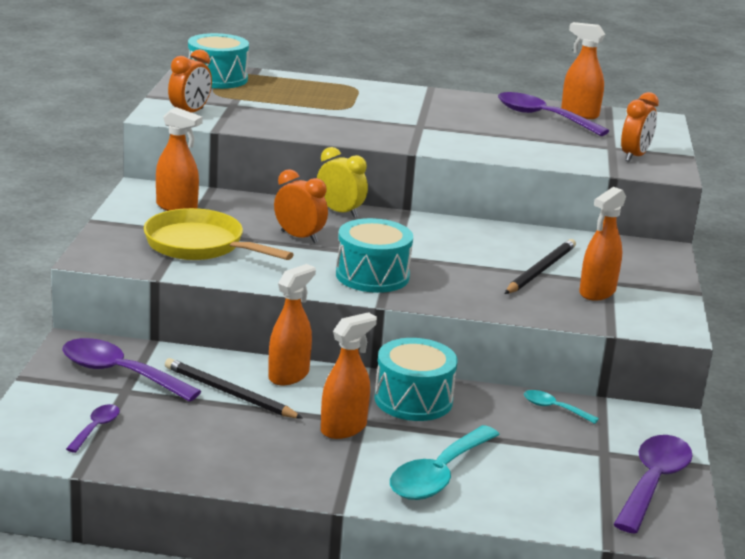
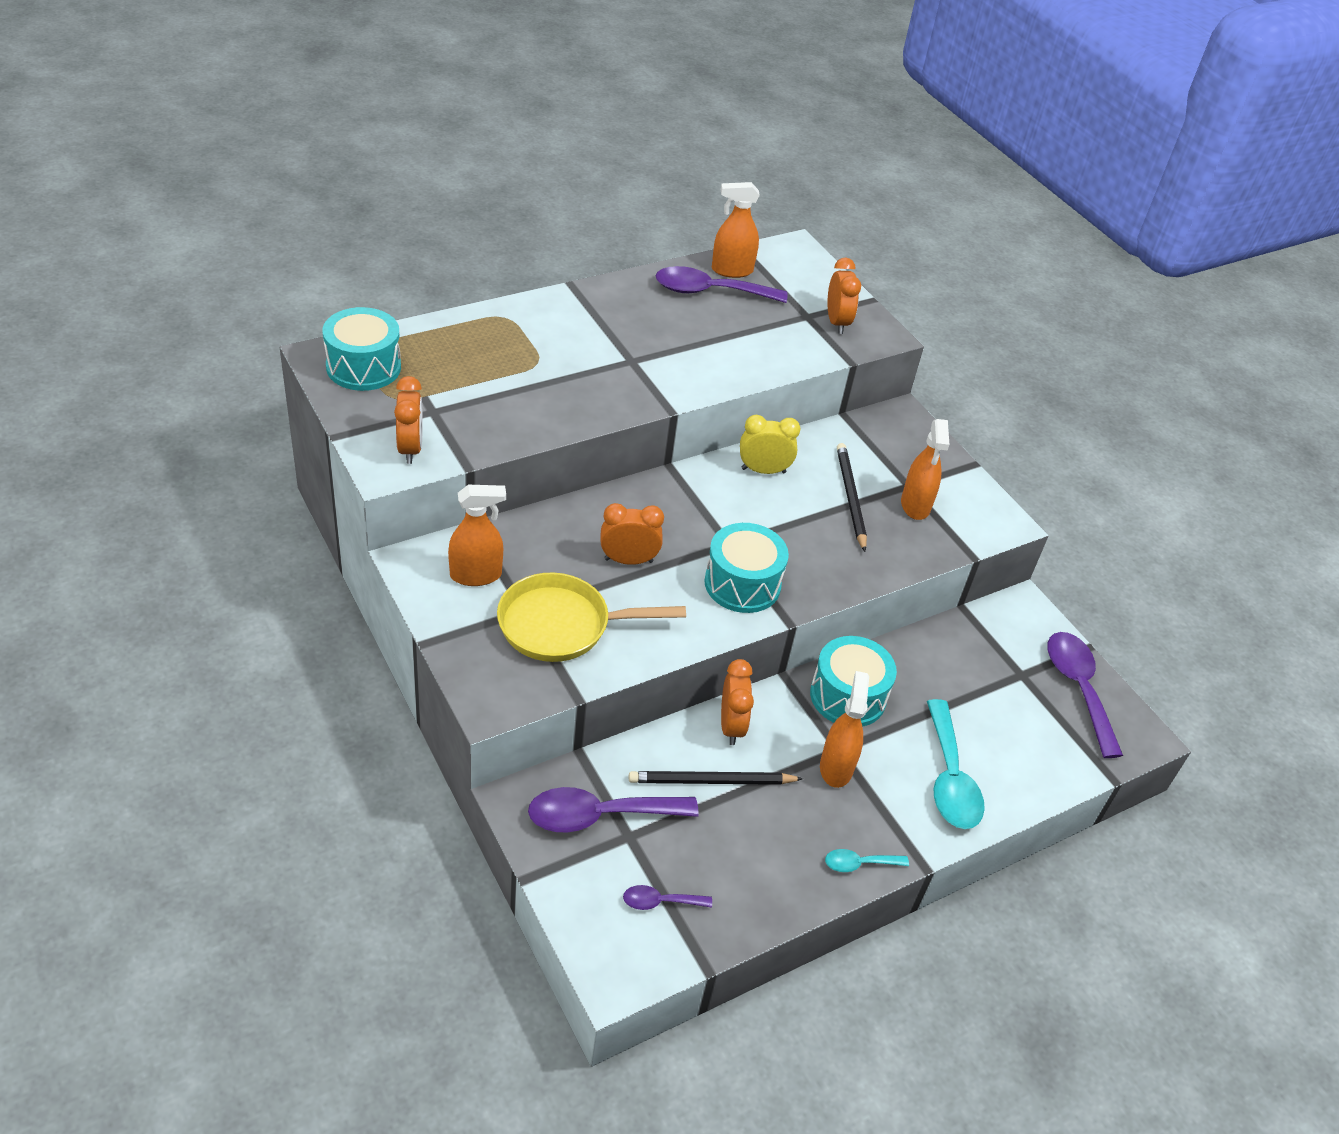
camera: 40 degrees left, 20 degrees up
(96, 428) = (660, 902): purple spoon -> purple spoon turned 75 degrees counterclockwise
(289, 375) = (731, 726): orange spray bottle -> orange clock
(340, 212) = (621, 500): yellow clock -> yellow clock (763, 470)
(553, 408) = (945, 641): turquoise spoon -> turquoise spoon (859, 864)

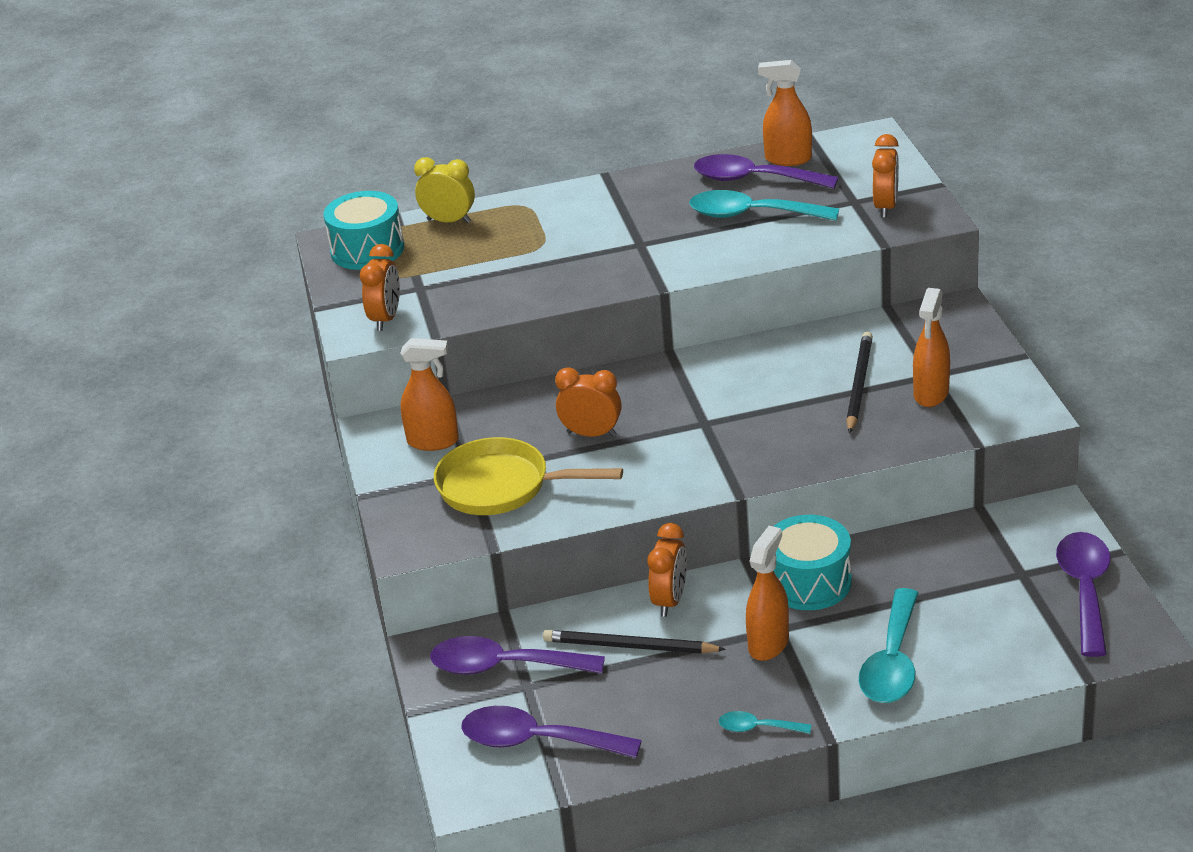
camera: 25 degrees right, 10 degrees down
(660, 902) = (536, 741): purple spoon -> purple spoon, size x1.99
(722, 329) = (751, 215): none -> turquoise spoon
(742, 584) = (703, 458): turquoise drum -> none
(763, 470) = (771, 358): yellow clock -> yellow clock (449, 221)

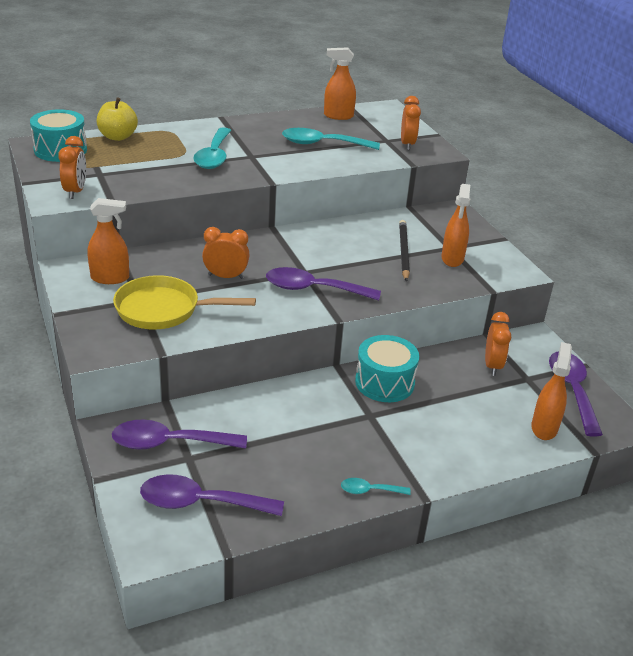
camera: 15 degrees left, 0 degrees up
(449, 221) = (118, 137): yellow clock -> yellow apple
(630, 646) = (264, 428): black pencil -> none
(670, 601) = (288, 394): orange clock -> orange clock (492, 365)
(753, 179) = (319, 125): purple spoon -> purple spoon (313, 289)
(768, 644) = (365, 426): orange spray bottle -> orange spray bottle (544, 428)
(892, 662) = (456, 440): turquoise spoon -> turquoise spoon (214, 156)

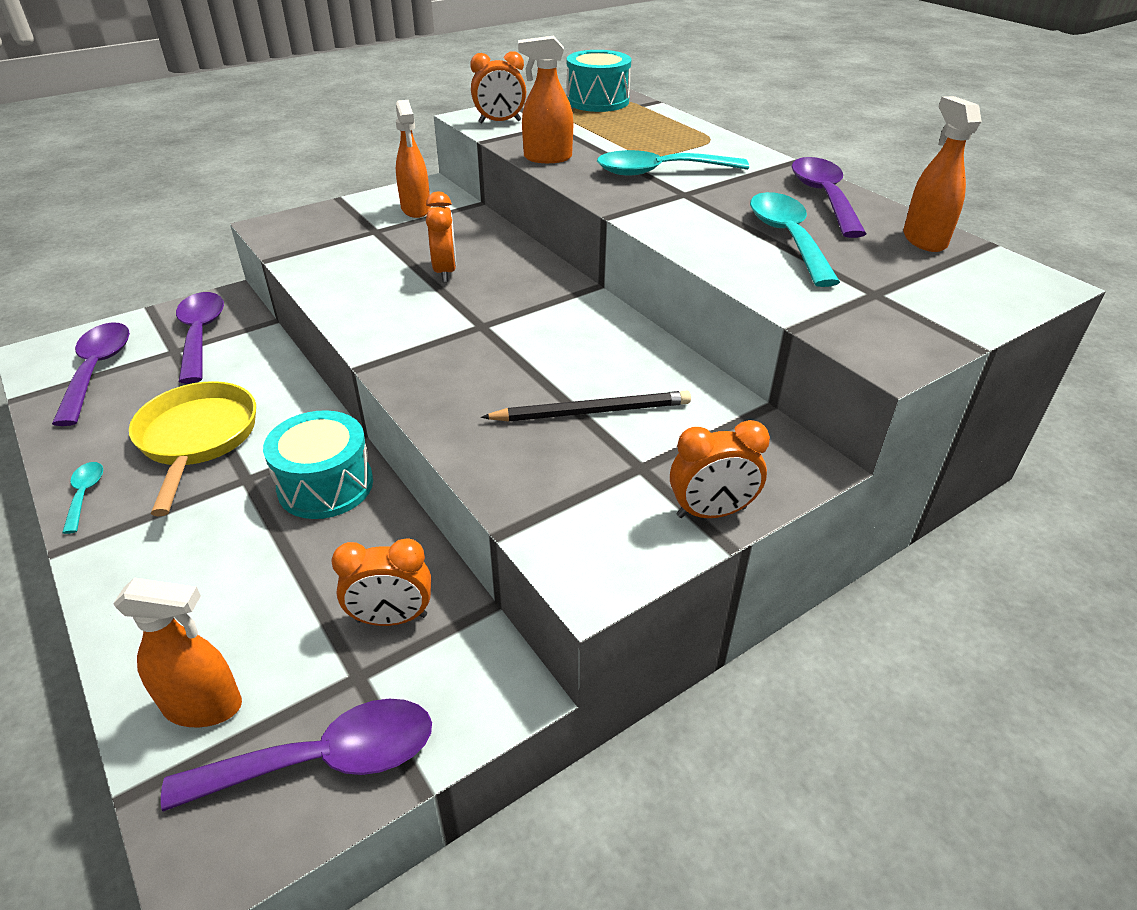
camera: 80 degrees right, 5 degrees up
(118, 137) = (661, 118): yellow apple -> none
(163, 310) = (356, 247): yellow pan -> yellow pan (197, 439)
(313, 289) = (436, 338): purple spoon -> purple spoon (823, 197)
(407, 144) = (882, 316): orange clock -> orange clock (711, 512)
(452, 259) = (597, 472): orange spray bottle -> orange spray bottle (547, 158)

